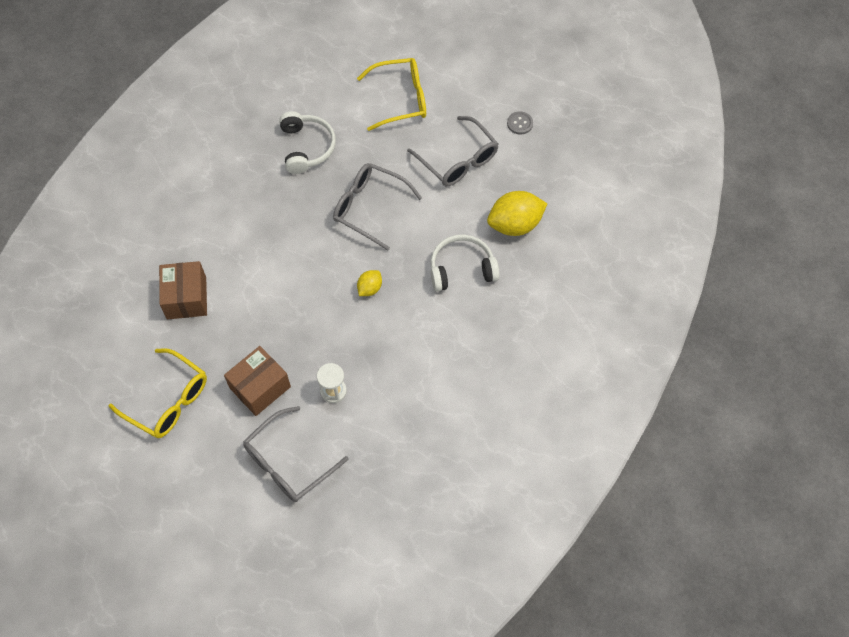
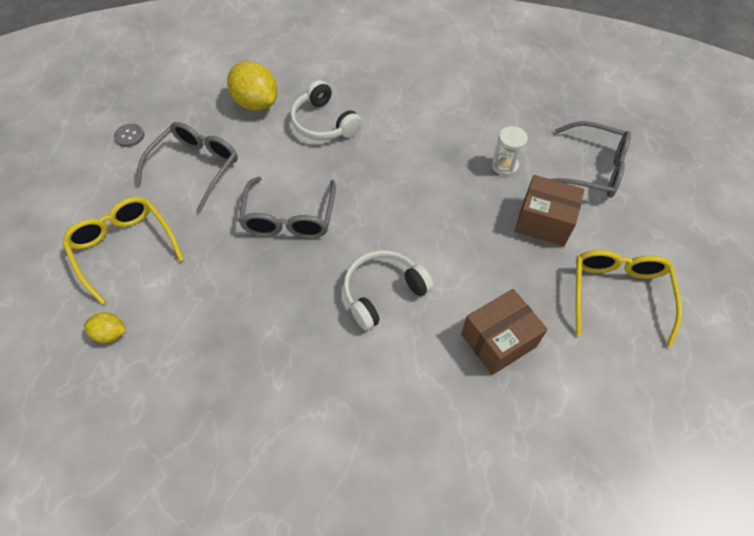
camera: 115 degrees left, 5 degrees down
(307, 147) = (231, 314): white headphones -> white headphones (382, 292)
(370, 288) = (384, 180): yellow lemon -> yellow lemon (111, 333)

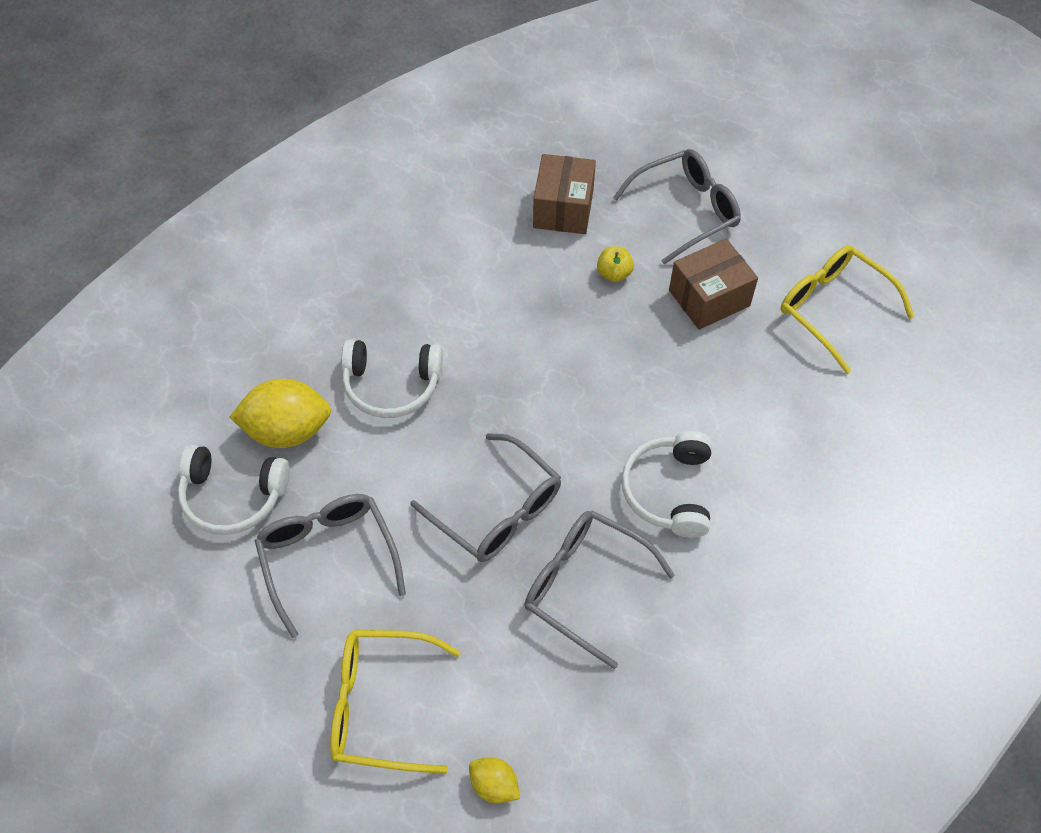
camera: 50 degrees left, 0 degrees up
(111, 333) = (494, 785): yellow lemon -> yellow lemon turned 75 degrees clockwise
(129, 136) = (197, 600): grey button -> none
(199, 110) = (233, 497): none -> white headphones
(277, 292) = (584, 586): none -> grey glasses
(498, 340) = (801, 436): brown box -> brown box (563, 209)
(504, 166) = (614, 274): white hourglass -> yellow apple

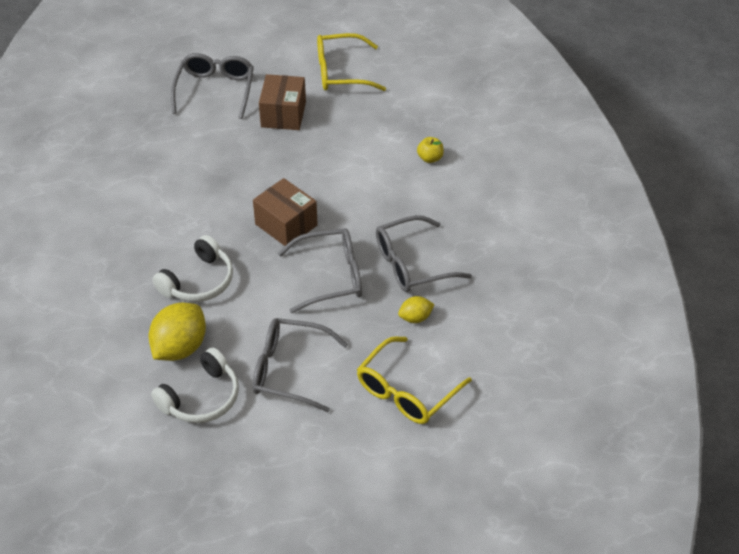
camera: 55 degrees left, 10 degrees down
(494, 785) = (494, 364): yellow lemon -> yellow lemon (415, 318)
(563, 209) = (155, 139): brown box -> brown box (286, 225)
(614, 274) = (225, 143): yellow apple -> yellow apple (430, 158)
(669, 491) = (387, 198): white headphones -> none

